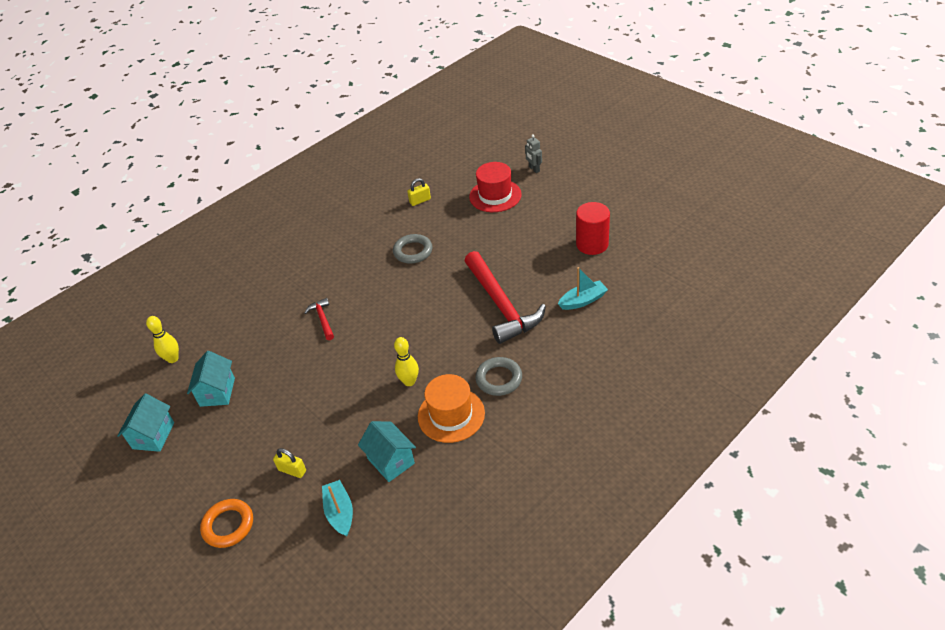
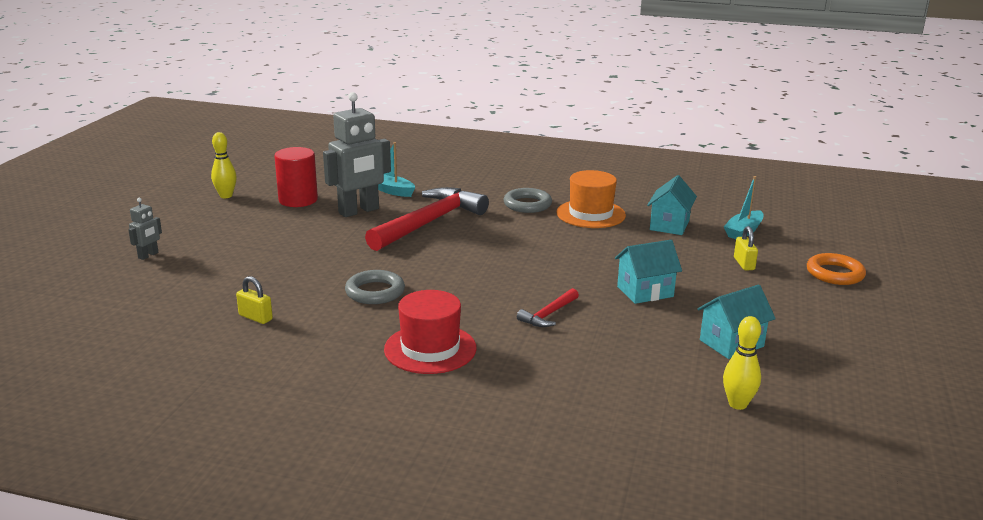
camera: 125 degrees left, 20 degrees down
(153, 435) = (839, 360): turquoise house -> turquoise house (645, 292)
(409, 381) = (577, 240): yellow bowling pin -> yellow bowling pin (226, 196)
(495, 195) = (222, 267): red hat -> red hat (430, 349)
(549, 272) = (359, 211): none -> grey robot

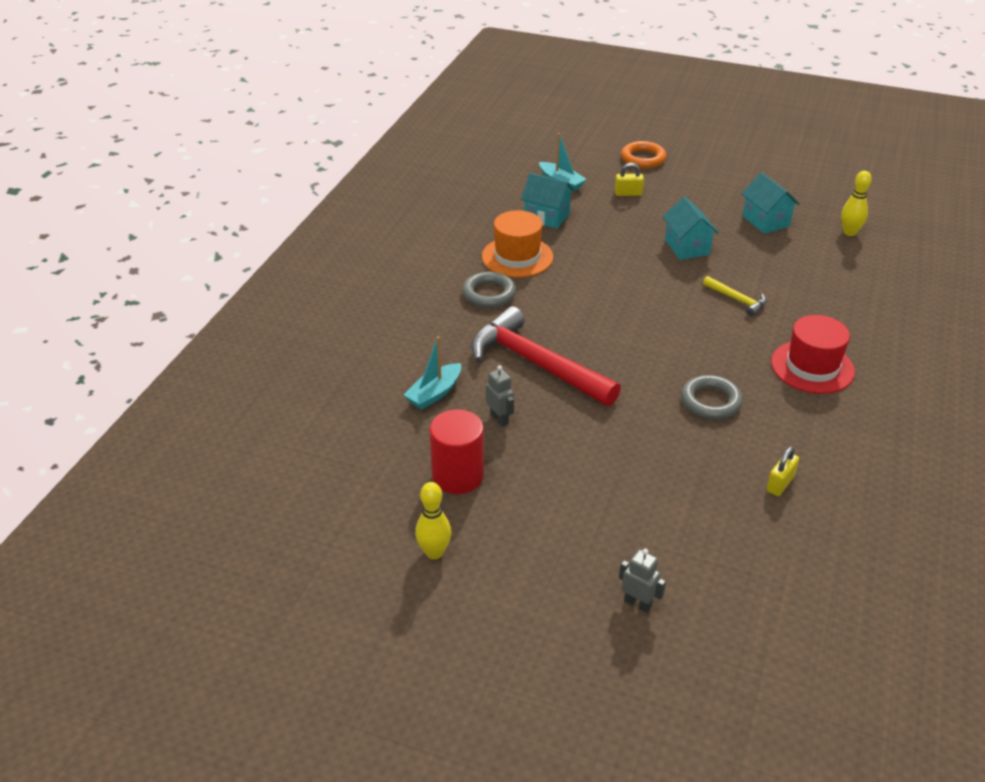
camera: 85 degrees left, 15 degrees up
(359, 211) = (499, 419): grey robot -> grey robot, size x0.46
(548, 314) = (737, 300): red hammer -> yellow hammer

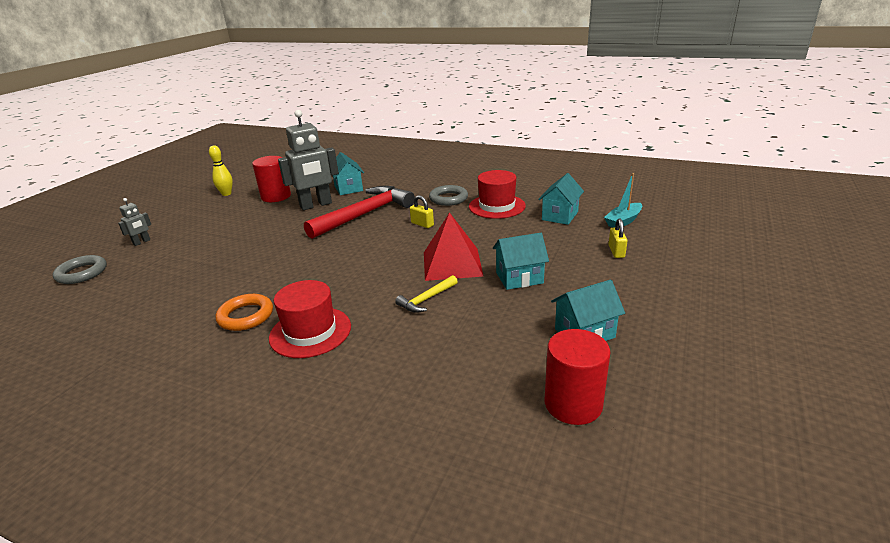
camera: 95 degrees right, 10 degrees down
(434, 393) = (348, 188): turquoise boat -> turquoise house
(499, 419) = (316, 205): grey robot -> grey robot, size x2.17
(517, 257) = (497, 206): orange hat -> red hat
(643, 158) = (699, 262): orange ring -> orange ring (246, 316)
(665, 286) = (452, 264): none -> red pyramid
(710, 401) = (292, 275): grey ring -> grey ring (82, 273)
(780, 484) = (186, 298): yellow padlock -> yellow padlock (422, 224)
(849, 232) = (573, 404): yellow bowling pin -> red cylinder

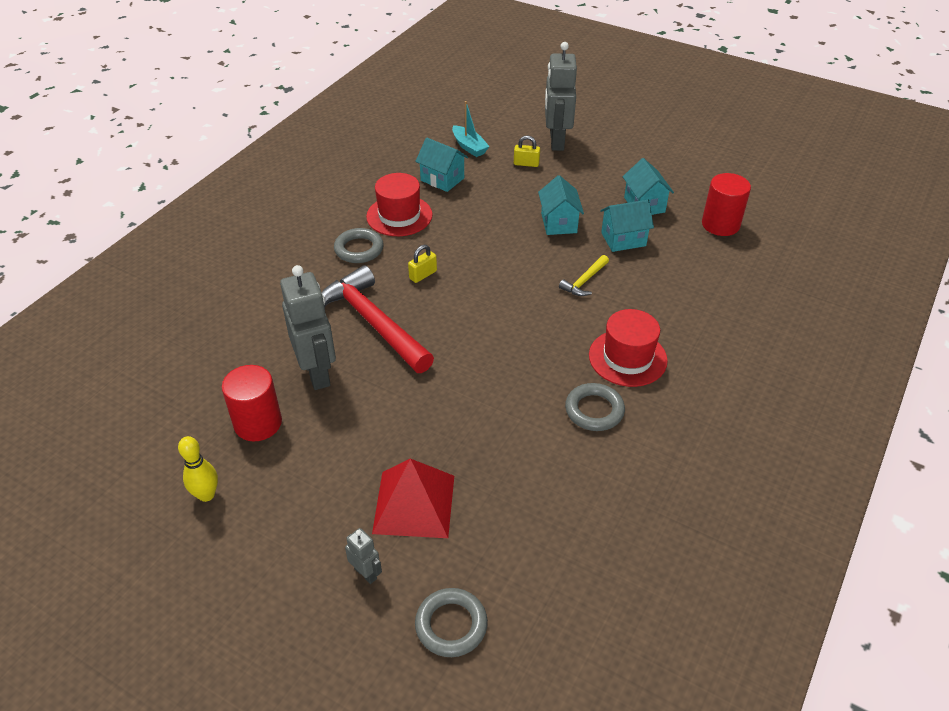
camera: 85 degrees left, 15 degrees up
(246, 316) = (594, 410): orange ring -> grey ring
(348, 188) = (271, 340): turquoise house -> turquoise house (623, 239)
(426, 299) = (584, 281): yellow hammer -> yellow hammer turned 75 degrees clockwise
(452, 264) = (522, 260): red pyramid -> red pyramid (414, 504)
(676, 265) = (556, 141): none -> grey robot

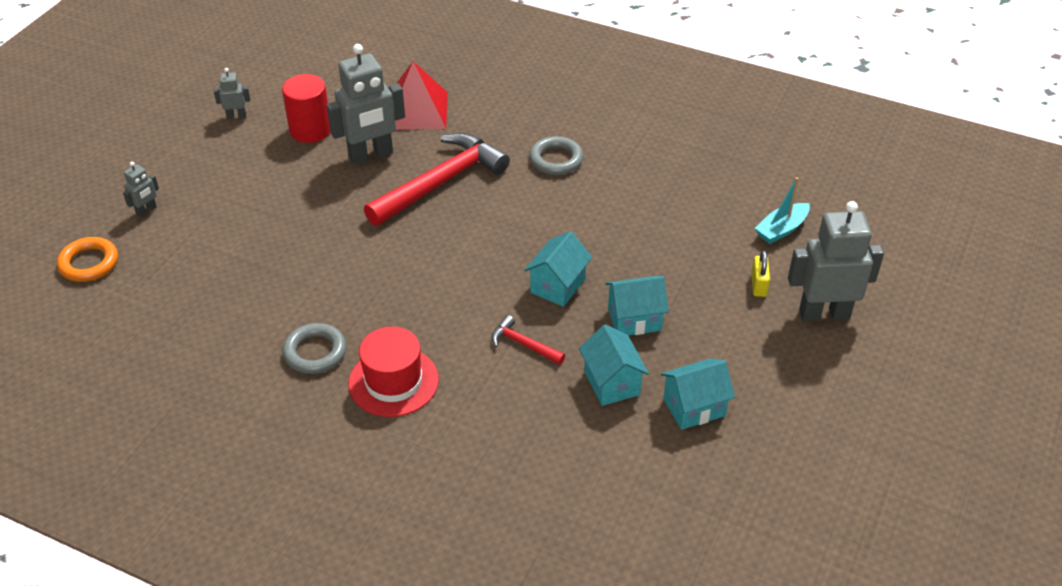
camera: 85 degrees right, 0 degrees up
(206, 495) = (236, 116): yellow bowling pin -> grey robot
(399, 216) = (621, 183): red hat -> none
(414, 504) = (212, 232): red pyramid -> red pyramid (417, 110)
(423, 275) = (519, 210): yellow padlock -> none
(442, 179) = (702, 211): turquoise house -> turquoise house (557, 286)
(451, 625) = (89, 263): grey ring -> orange ring
(584, 281) = (523, 344): yellow hammer -> red hammer
(720, 224) = (665, 493): red cylinder -> none

